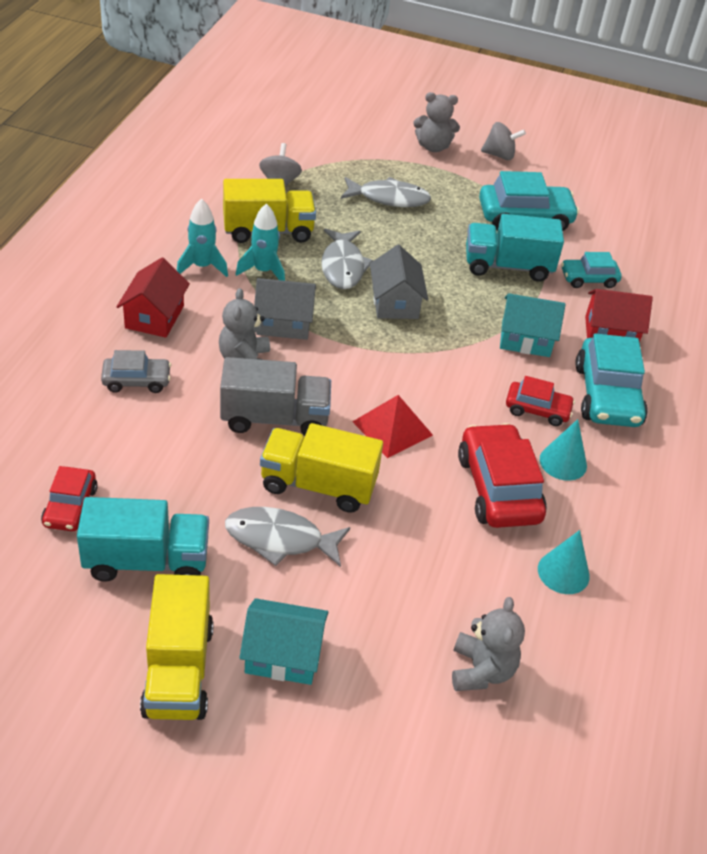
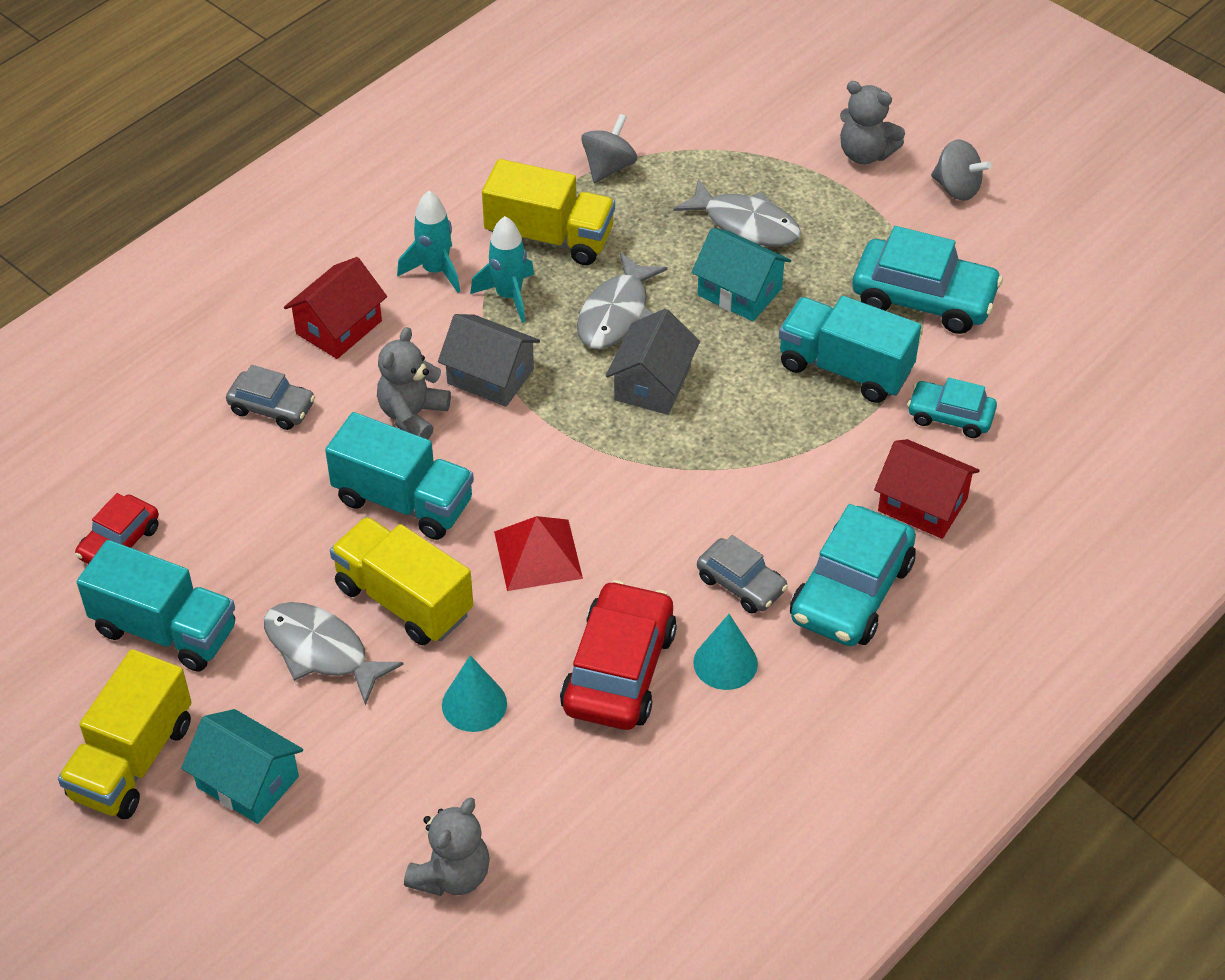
camera: 30 degrees right, 5 degrees up
(274, 418) = (403, 501): grey truck -> turquoise truck
(525, 339) = (794, 482): turquoise house -> turquoise house (739, 292)
(537, 410) = (741, 584): red car -> grey car
(563, 572) = (627, 798): turquoise cone -> turquoise cone (474, 704)

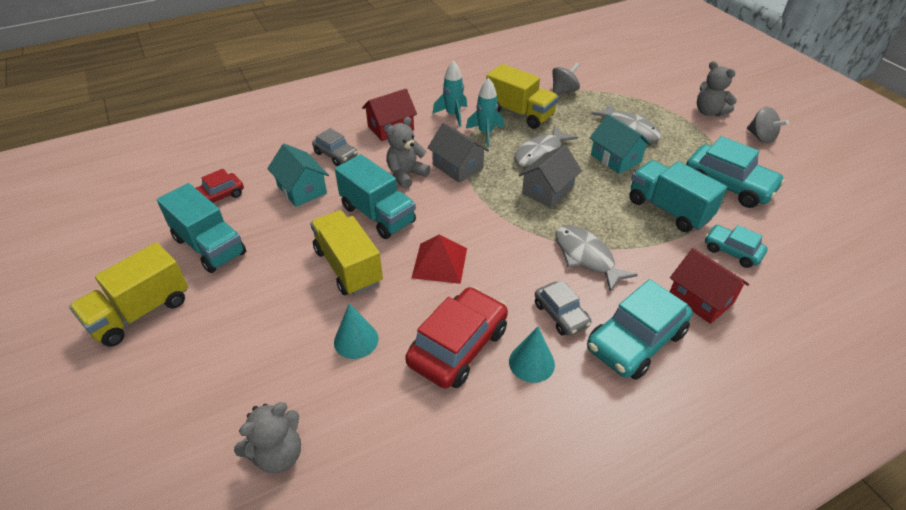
camera: 20 degrees right, 5 degrees down
(248, 782) = (194, 346): turquoise house -> turquoise house (302, 189)
(321, 651) = (285, 282): grey fish -> grey fish (586, 257)

